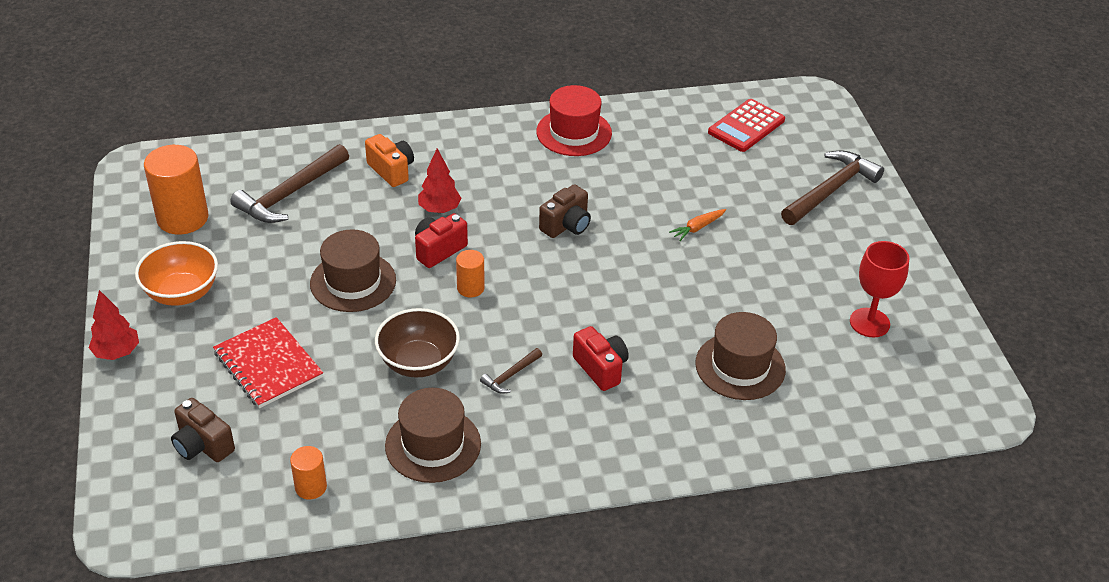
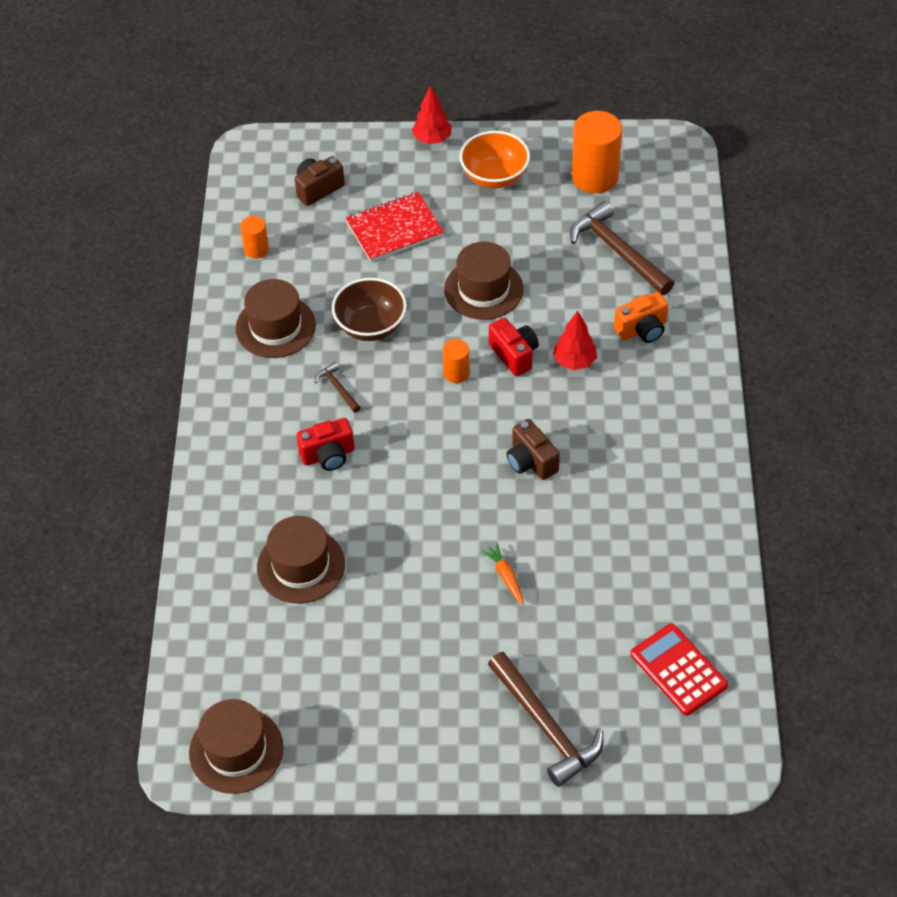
camera: 105 degrees right, 10 degrees up
(574, 132) = (687, 494): red hat -> none
(869, 323) = (329, 697): red goblet -> none
(953, 376) = (236, 750): none -> brown hat

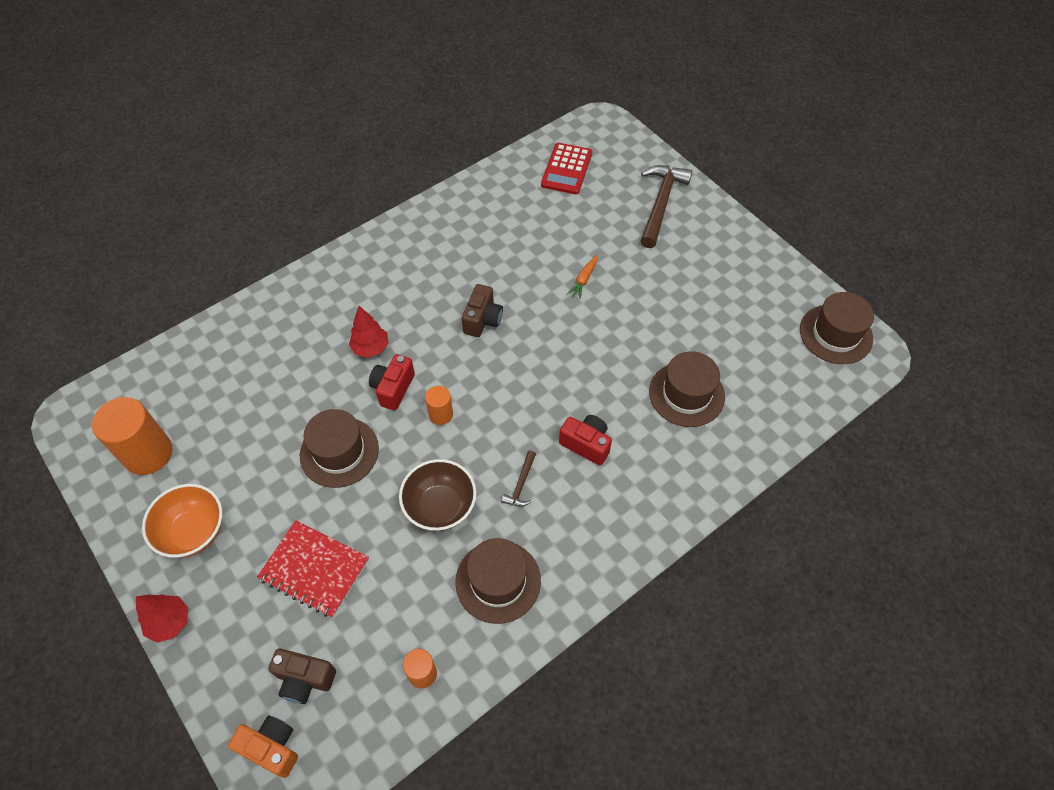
camera: 130 degrees left, 5 degrees up
(618, 251) = (232, 386): brown hammer -> none
(642, 329) = (307, 326): orange camera -> orange camera (272, 748)

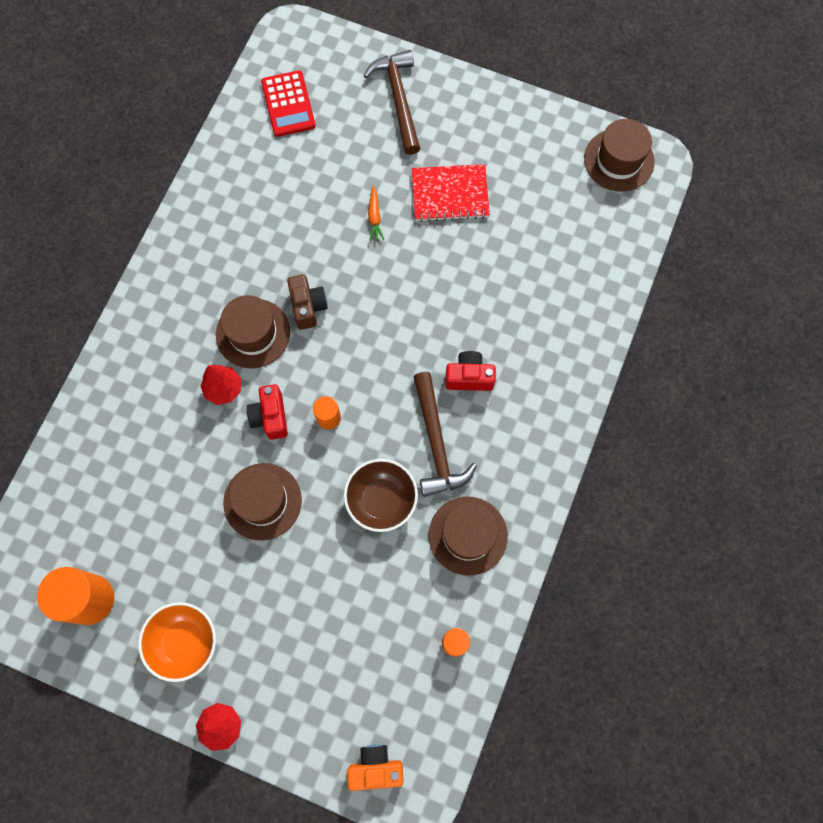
camera: 30 degrees left, 15 degrees up
(305, 679) = (365, 702): brown camera -> none
(314, 569) = (312, 613): red notebook -> red notebook (450, 194)
(521, 484) = (436, 443): brown hammer -> brown hammer, size x2.11
(686, 394) = (526, 284): brown hat -> brown hat (253, 333)

